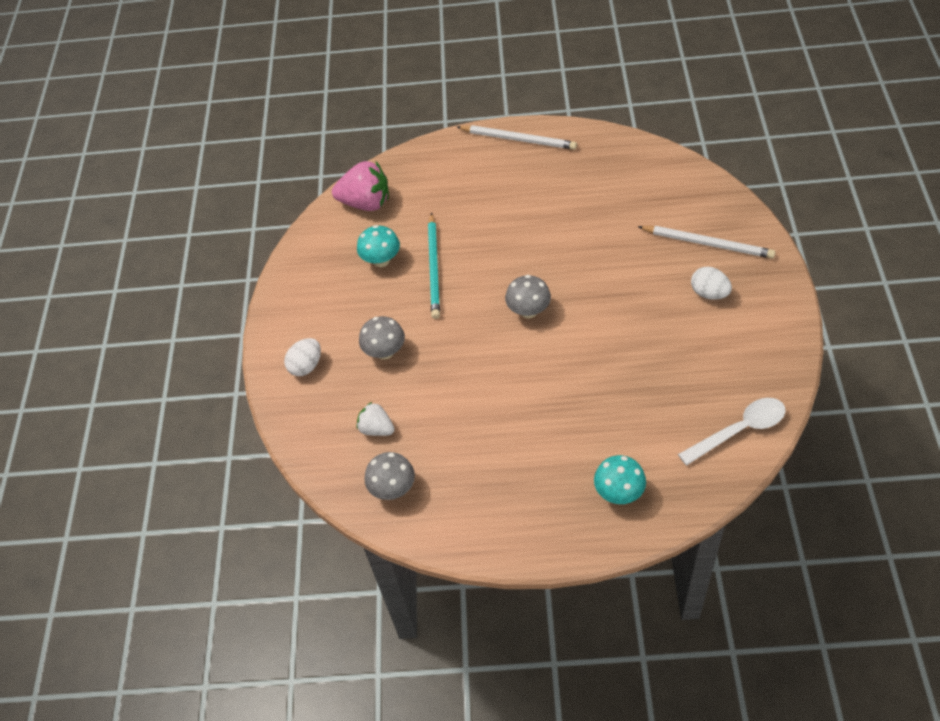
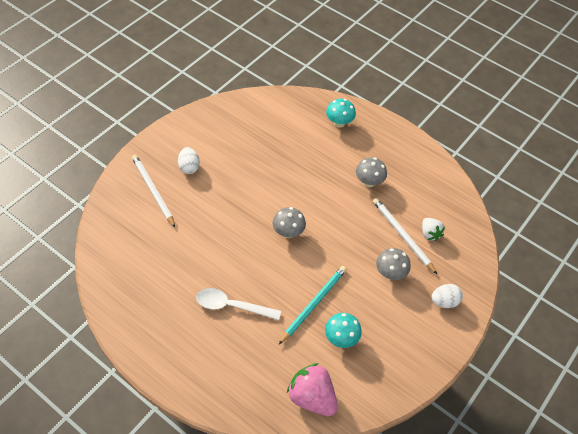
camera: 150 degrees left, 0 degrees up
(393, 488) = (444, 199): grey mushroom -> grey mushroom (369, 182)
(518, 139) = (159, 358): white pencil -> white pencil (402, 235)
(739, 430) = (258, 106): white spoon -> white spoon (231, 306)

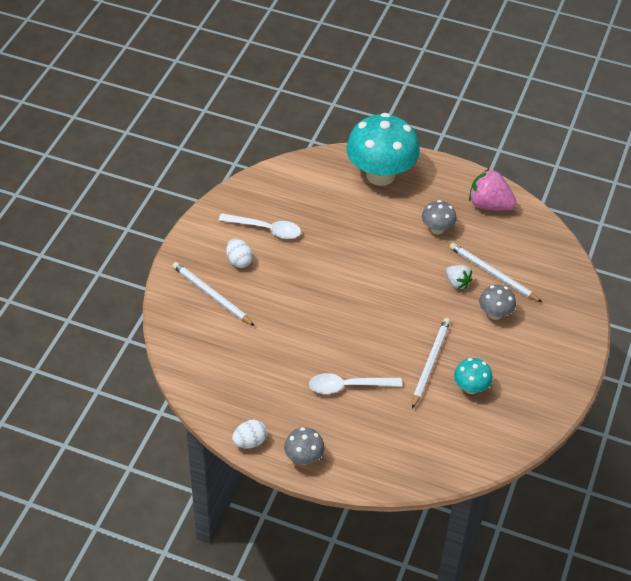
camera: 15 degrees left, 5 degrees down
(224, 146) = (266, 229): none -> white spoon
(288, 232) = (374, 300): grey mushroom -> grey mushroom (304, 458)
(312, 397) = (464, 448): pink strawberry -> pink strawberry (489, 205)
(314, 304) = (430, 363): turquoise pencil -> white pencil
(339, 123) = (380, 175): turquoise mushroom -> turquoise mushroom, size x2.15
(430, 234) = (520, 265): white strawberry -> white strawberry (457, 283)
(444, 302) = (558, 327): white egg -> white egg (250, 442)

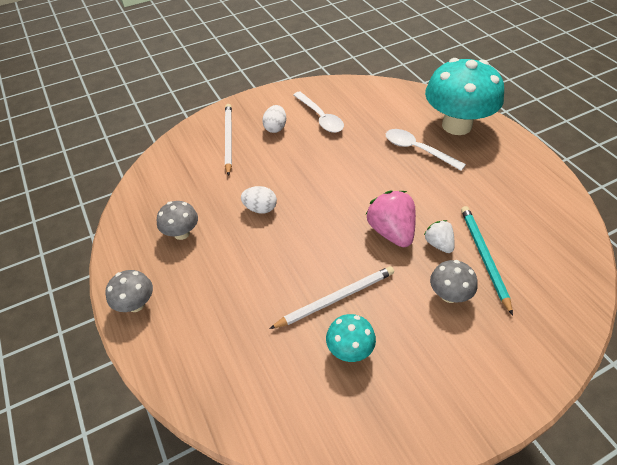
camera: 45 degrees right, 0 degrees up
(250, 442) = (117, 260): white egg -> white egg (260, 208)
(347, 386) = (242, 269): white spoon -> white spoon (417, 150)
(437, 229) = (466, 189): grey mushroom -> grey mushroom (181, 233)
(457, 283) = (438, 244): white strawberry -> white strawberry turned 150 degrees clockwise
(489, 205) = (540, 196): pink strawberry -> pink strawberry (391, 232)
(492, 274) = (484, 257): white pencil -> turquoise pencil

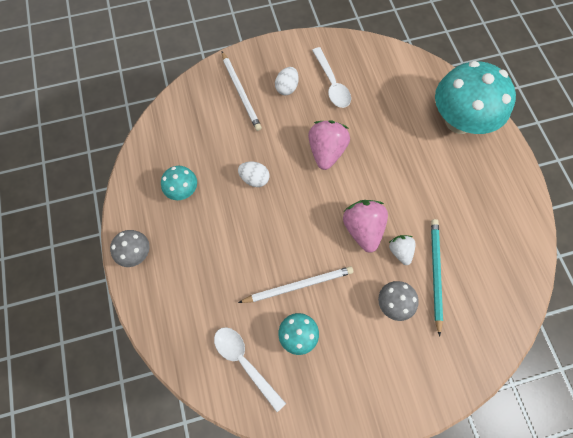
camera: 10 degrees right, 20 degrees up
(181, 233) = (183, 190): grey mushroom -> turquoise mushroom
(228, 139) = (241, 92): white pencil -> white pencil turned 150 degrees clockwise
(331, 172) = (326, 151): none -> pink strawberry
(417, 150) = (412, 143): white spoon -> white spoon (244, 362)

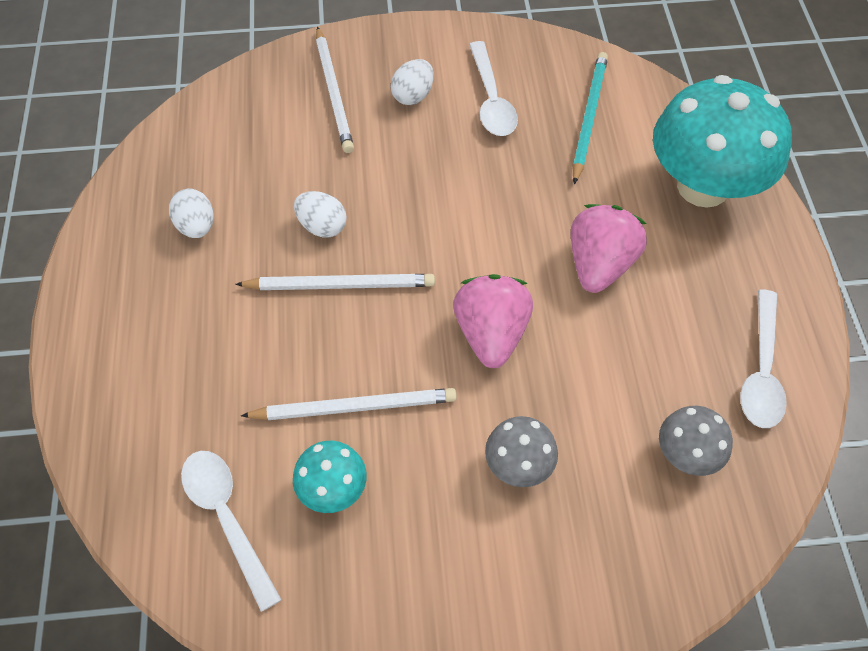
camera: 10 degrees right, 10 degrees down
(136, 253) = (91, 311): grey mushroom -> grey mushroom (686, 454)
(183, 190) = (196, 226): turquoise mushroom -> white egg
(273, 213) = (340, 285): none -> white pencil
(326, 151) = (456, 201): pink strawberry -> pink strawberry (599, 264)
(400, 251) = (550, 380): white strawberry -> none
(435, 273) = (606, 427): turquoise pencil -> turquoise pencil (588, 117)
(509, 227) = (761, 371): none -> white spoon

